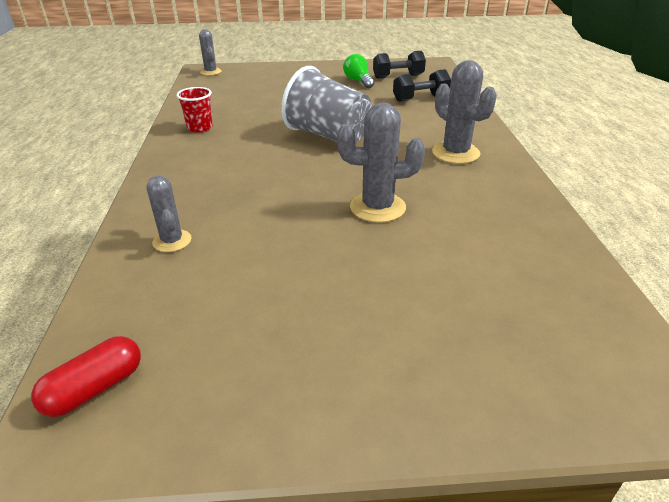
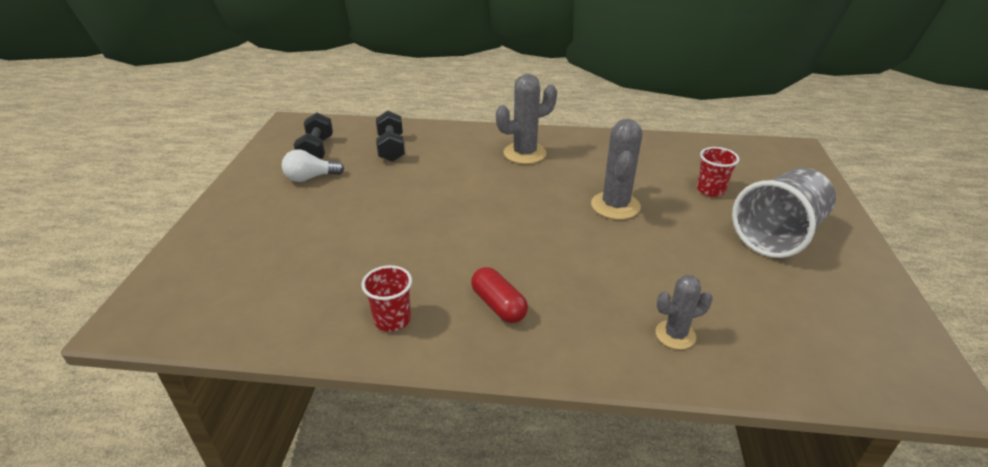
camera: 80 degrees left, 0 degrees up
(95, 388) = (881, 369): red capsule -> red capsule (498, 305)
(210, 72) = (151, 310): grey cactus -> none
(328, 136) = (462, 216): grey cup -> grey cup (777, 235)
(358, 81) = (310, 178): green light bulb -> white light bulb
(451, 279) = (710, 190): none -> red cup

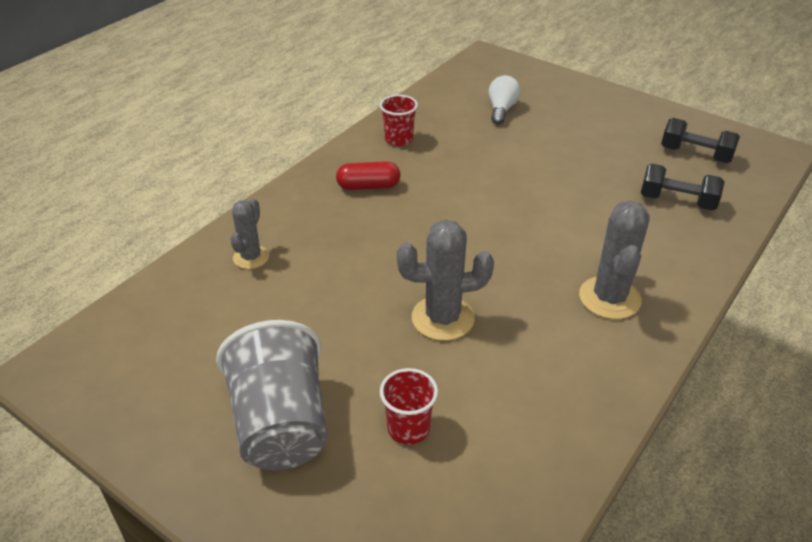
camera: 120 degrees right, 5 degrees up
(310, 178) = (635, 142): white light bulb -> white light bulb (501, 110)
(615, 206) = (443, 318): grey cactus -> grey cactus turned 45 degrees counterclockwise

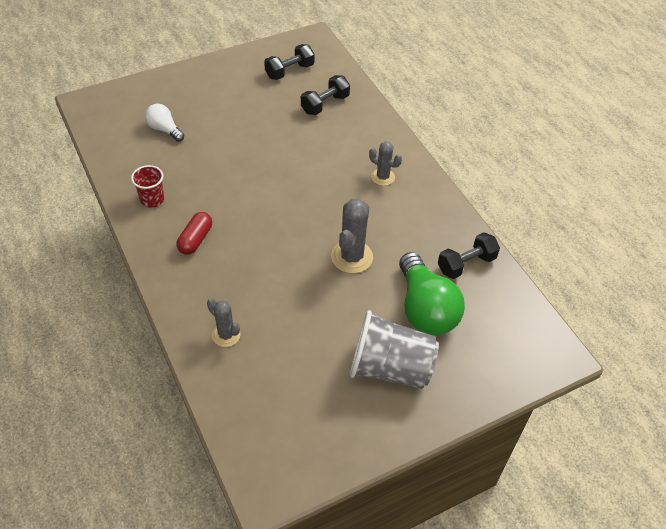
camera: 65 degrees left, 10 degrees up
(408, 428) = (425, 309): red cup -> green light bulb
(530, 450) = (466, 264): none -> black dumbbell
(609, 298) = (383, 177): grey cactus -> grey cactus, size x0.62

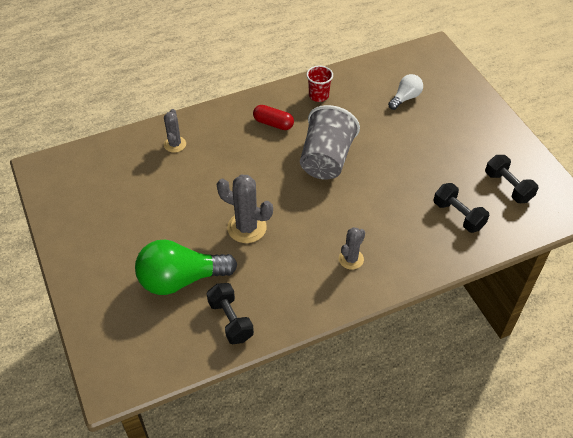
camera: 95 degrees right, 0 degrees up
(226, 335) = (175, 144): grey cactus -> grey cactus turned 45 degrees counterclockwise
(390, 368) = (124, 247): grey cup -> grey cup (326, 159)

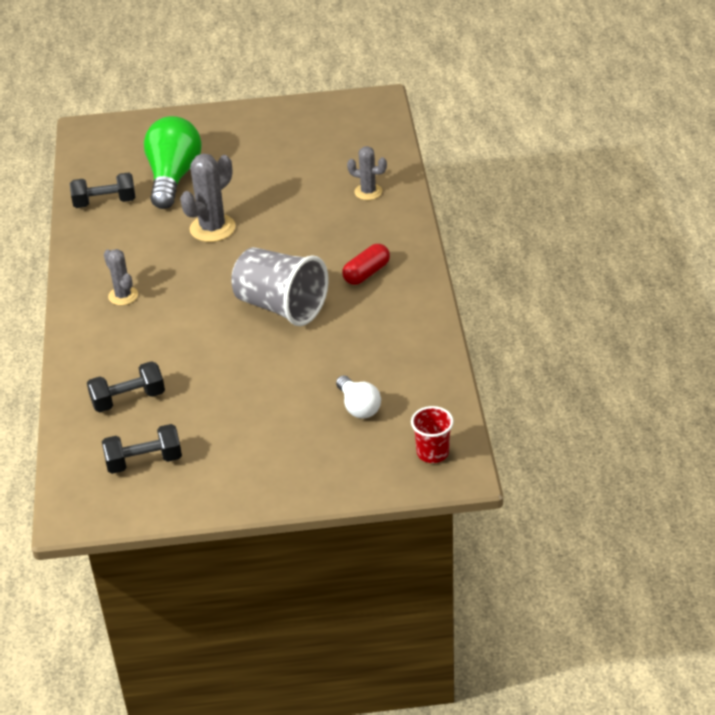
camera: 110 degrees right, 10 degrees down
(318, 96) = (401, 322): red cup -> red cup (432, 453)

